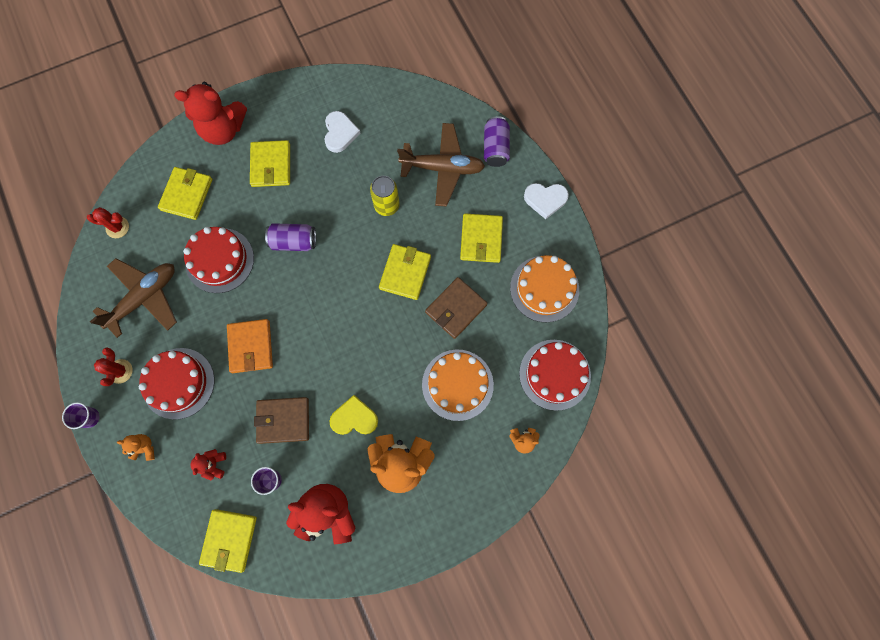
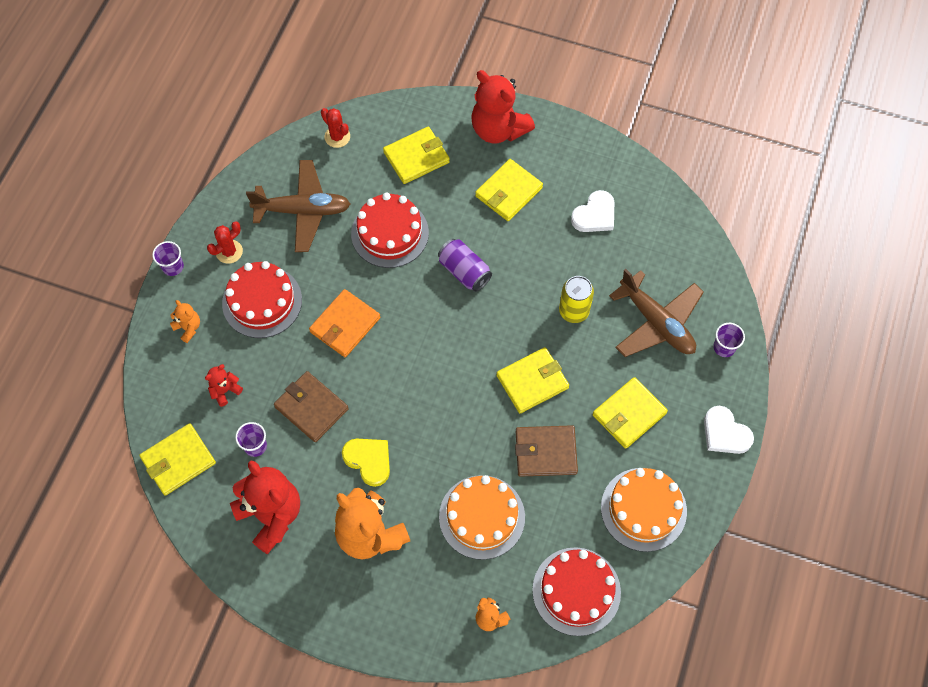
camera: 45 degrees right, 10 degrees down
(495, 148) = (724, 347): purple can -> purple cup

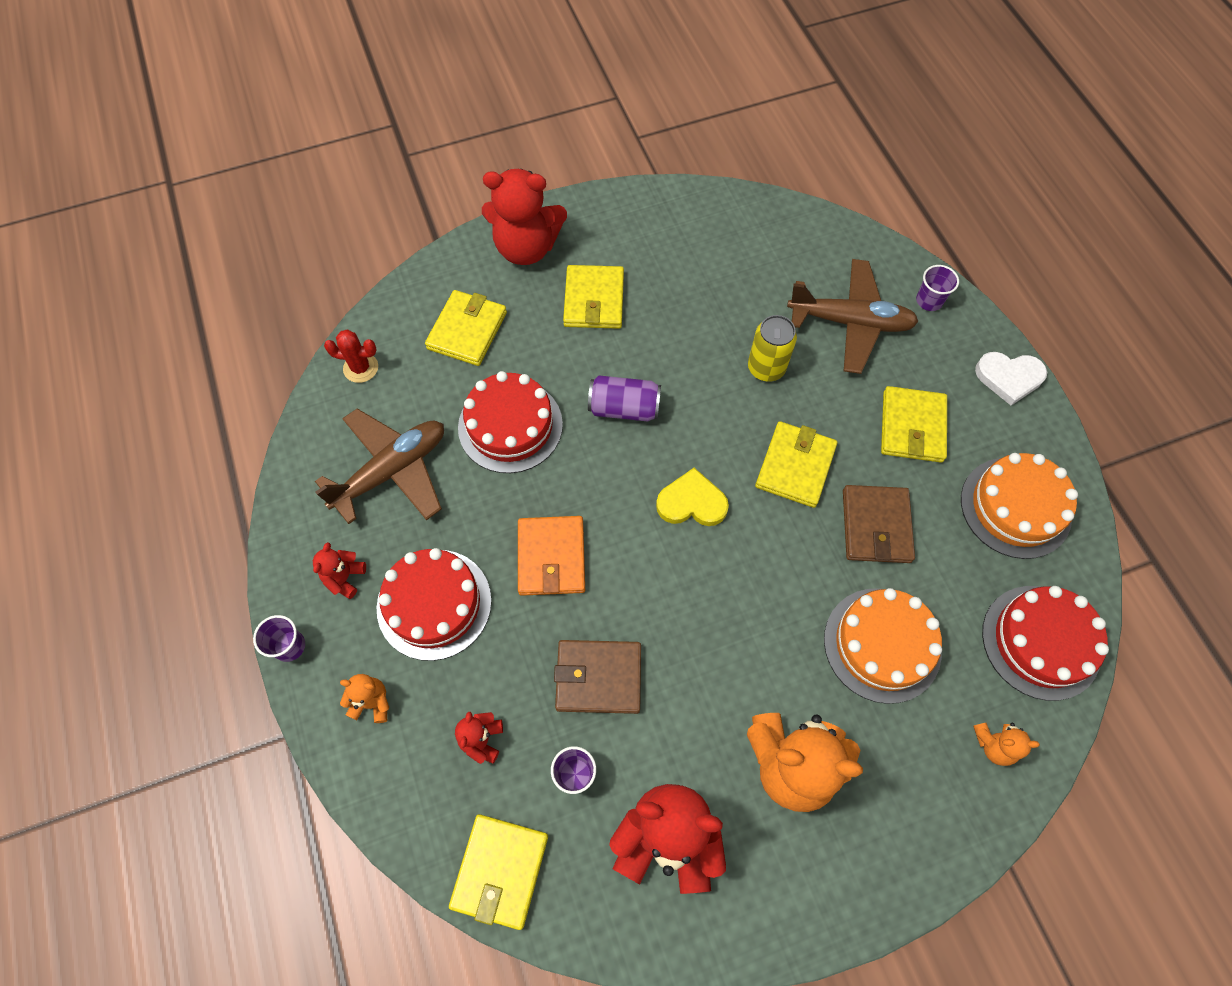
camera: 40 degrees left, 0 degrees up
(229, 252) = (344, 578): red cactus -> red teddy bear
(369, 460) = (714, 684): yellow heart -> yellow heart (692, 502)
(545, 452) = (876, 526): brown wallet -> brown wallet turned 45 degrees counterclockwise
(595, 215) = (697, 264): white heart -> none

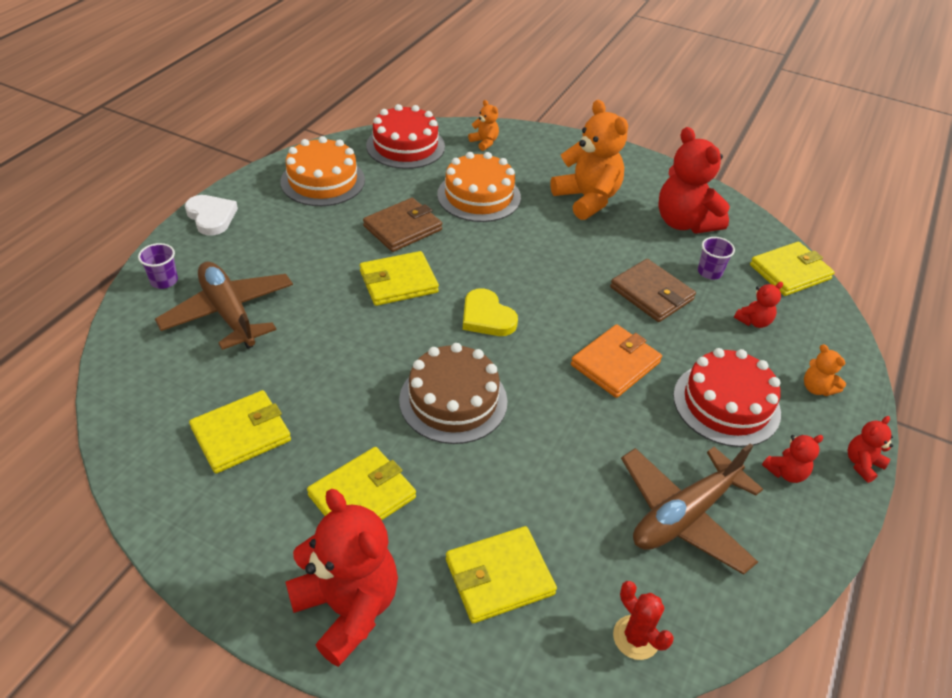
camera: 135 degrees left, 20 degrees down
(289, 646) = (862, 464): purple cup -> red teddy bear
(392, 471) = (684, 515): brown plane -> brown plane turned 45 degrees counterclockwise
(510, 426) = (552, 464): red cake -> none
(624, 408) = (453, 400): purple can -> brown cake
(766, 368) = (324, 338): yellow can -> none
(912, 427) = (303, 243): yellow wallet -> yellow wallet (241, 434)

